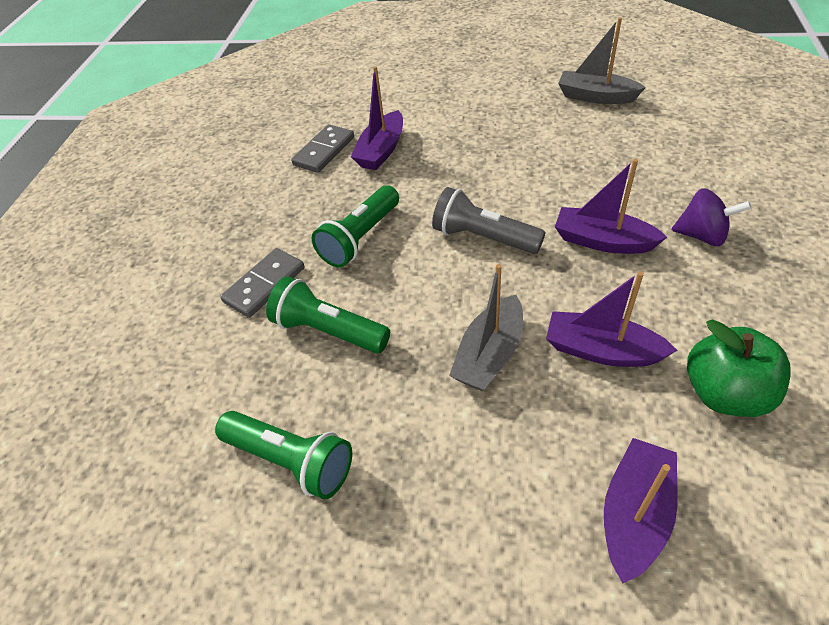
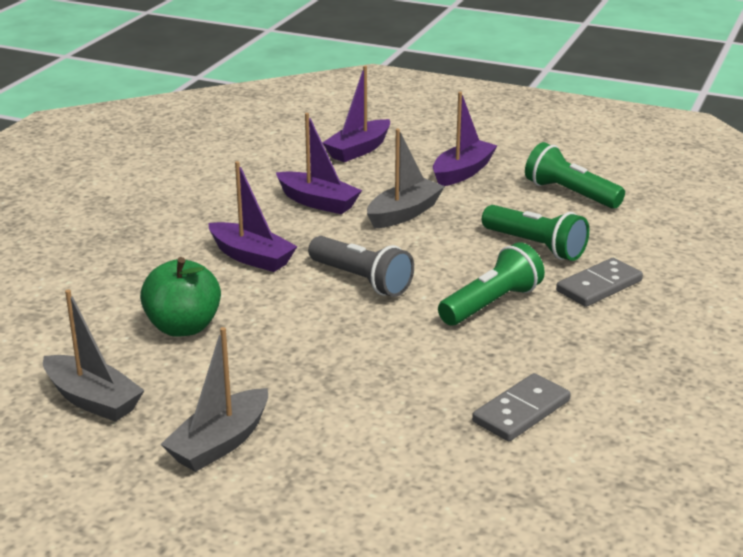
camera: 170 degrees left, 20 degrees down
(381, 150) = (437, 393): purple boat -> purple boat (462, 172)
(497, 92) = (220, 443): none -> grey boat
(702, 235) = (161, 245): purple spinning top -> none
(724, 393) = (256, 175): green apple -> green apple (183, 327)

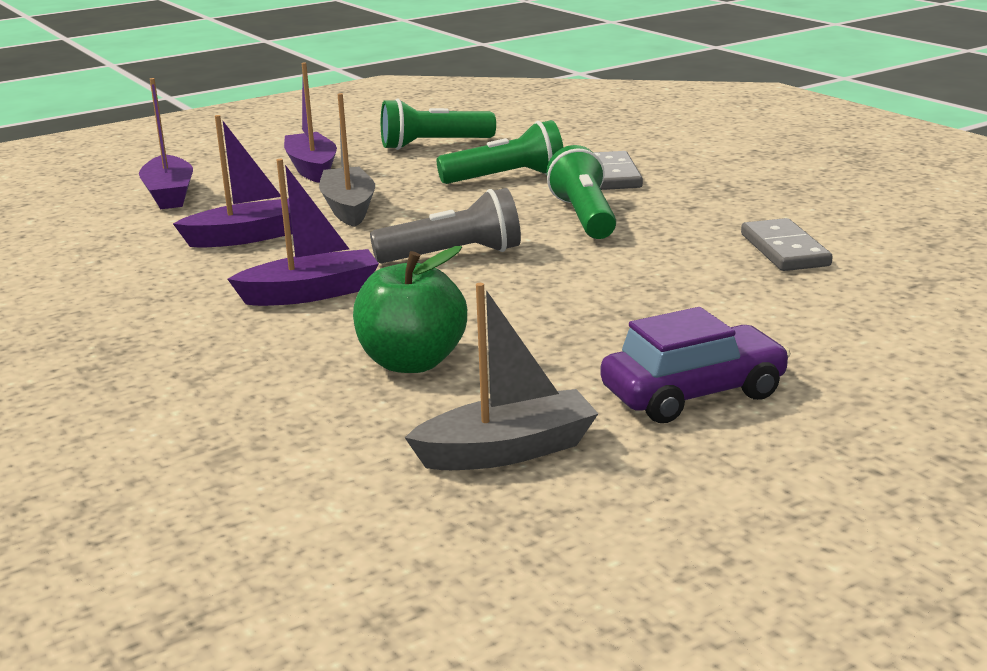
camera: 55 degrees left, 5 degrees down
(220, 443) = (693, 393): grey boat -> purple car

